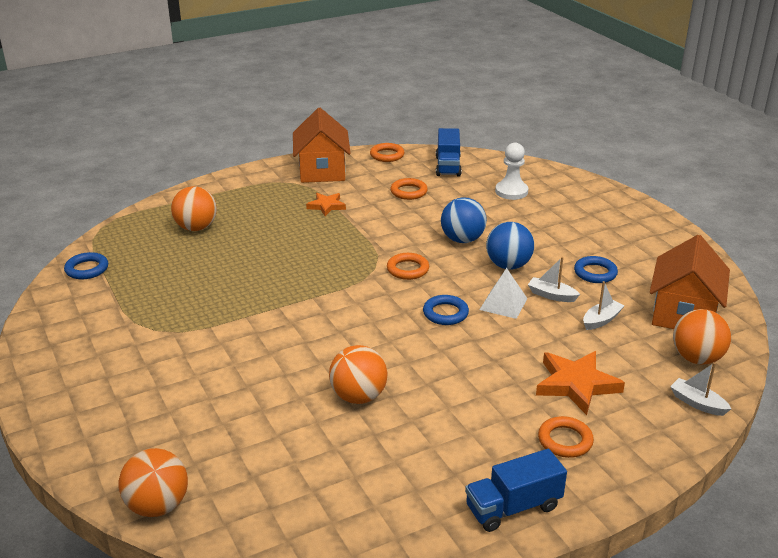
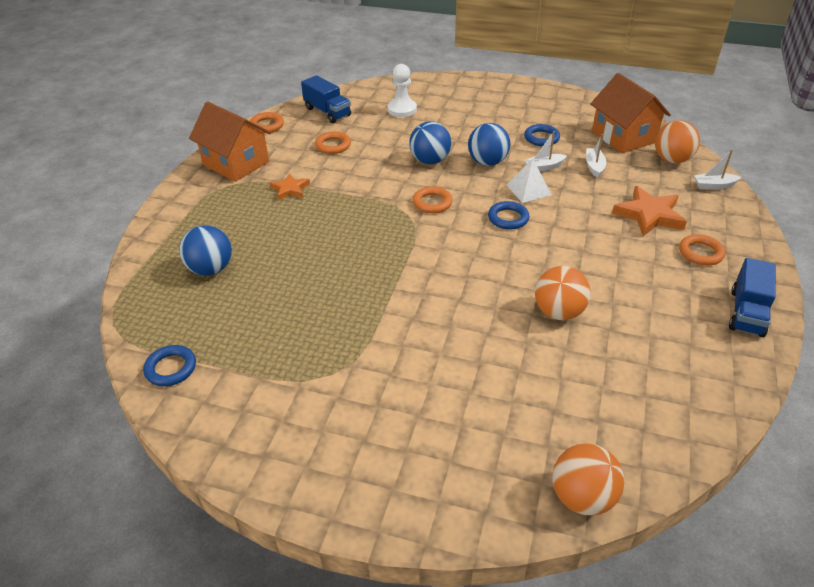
camera: 45 degrees left, 10 degrees up
(196, 228) = (210, 269): orange ball -> blue ball

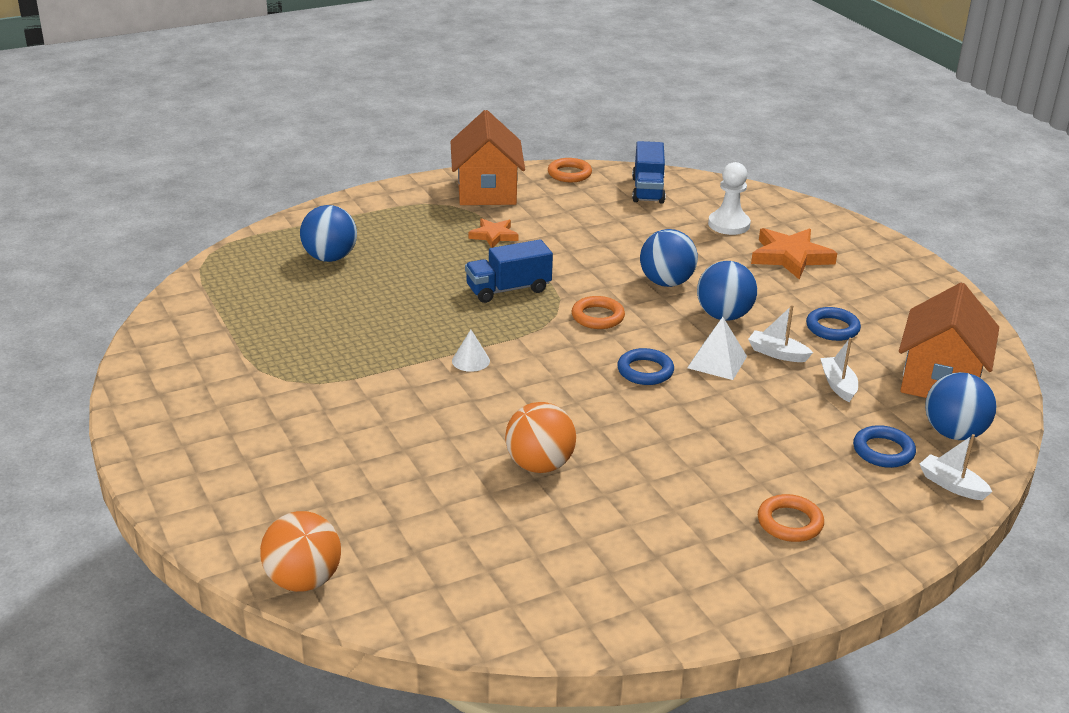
camera: 45 degrees right, 10 degrees down
(171, 368) = (196, 304): blue ring -> blue ring (883, 451)
(333, 145) = (598, 221): orange ring -> none
(415, 276) = (470, 360): none -> white cone
(594, 166) = (838, 385): white boat -> white boat turned 60 degrees counterclockwise
(649, 215) = (805, 459): orange star -> orange star (790, 257)
(672, 159) = (953, 433): orange ball -> blue ball
(747, 312) = (726, 595): blue truck -> blue truck (508, 289)

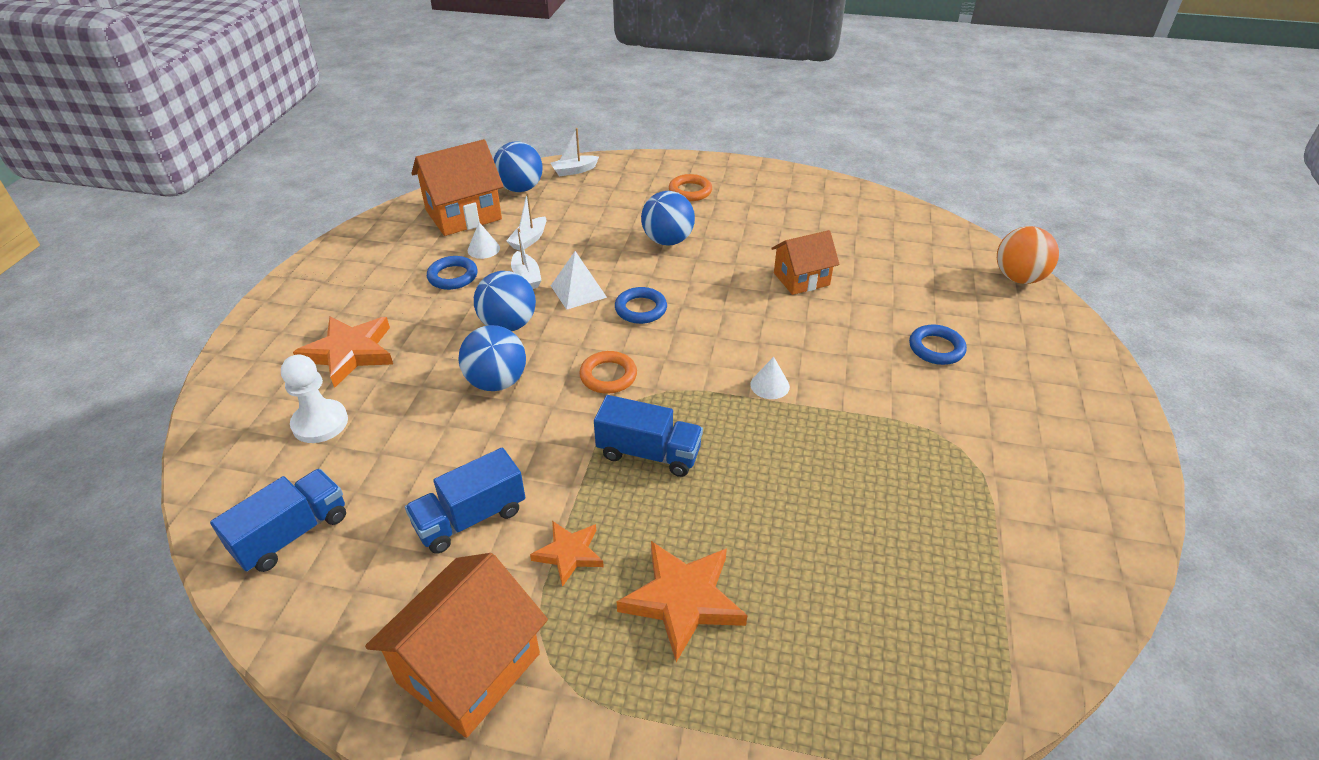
camera: 140 degrees left, 10 degrees up
(330, 258) = (806, 630): blue ball -> blue ball (667, 241)
(409, 244) = (683, 600): none -> orange star
(539, 465) = (801, 279): orange ball -> orange house
(569, 174) = (318, 638): orange ring -> none
(569, 227) = (470, 518): none -> blue truck
(856, 359) = (483, 249): none -> white cone
(883, 451) = (577, 198): blue ring -> blue ring (936, 348)
(951, 485) = (574, 171): white boat -> white boat turned 75 degrees clockwise

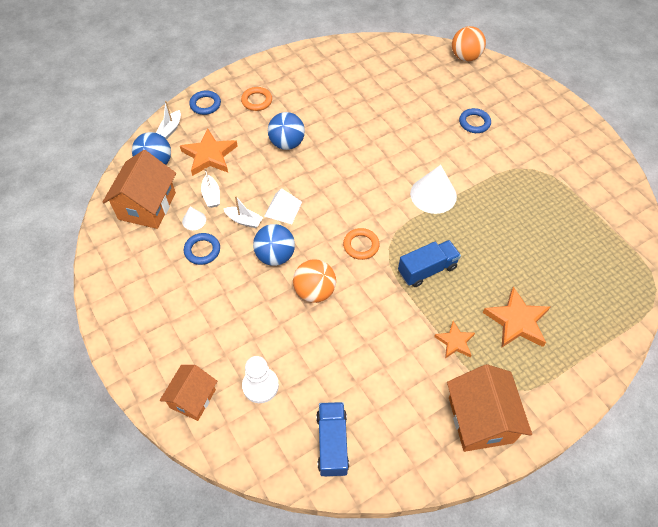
camera: 45 degrees left, 15 degrees up
(350, 353) = (215, 338): orange star -> orange star (209, 155)
(470, 518) = (396, 364): blue truck -> none
(497, 382) = (314, 291): blue ball -> orange ball
(641, 309) = (327, 196): blue ring -> blue ring (205, 104)
(769, 385) = (433, 194): white cone -> white cone, size x2.01
(801, 279) = (378, 123): orange house -> orange house (192, 398)

